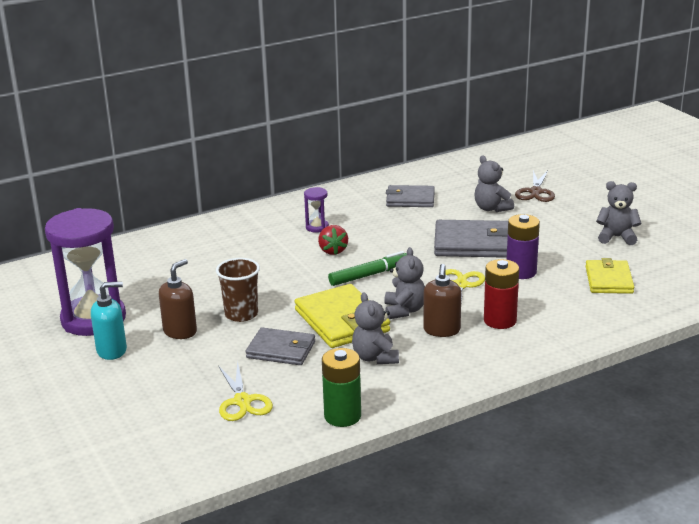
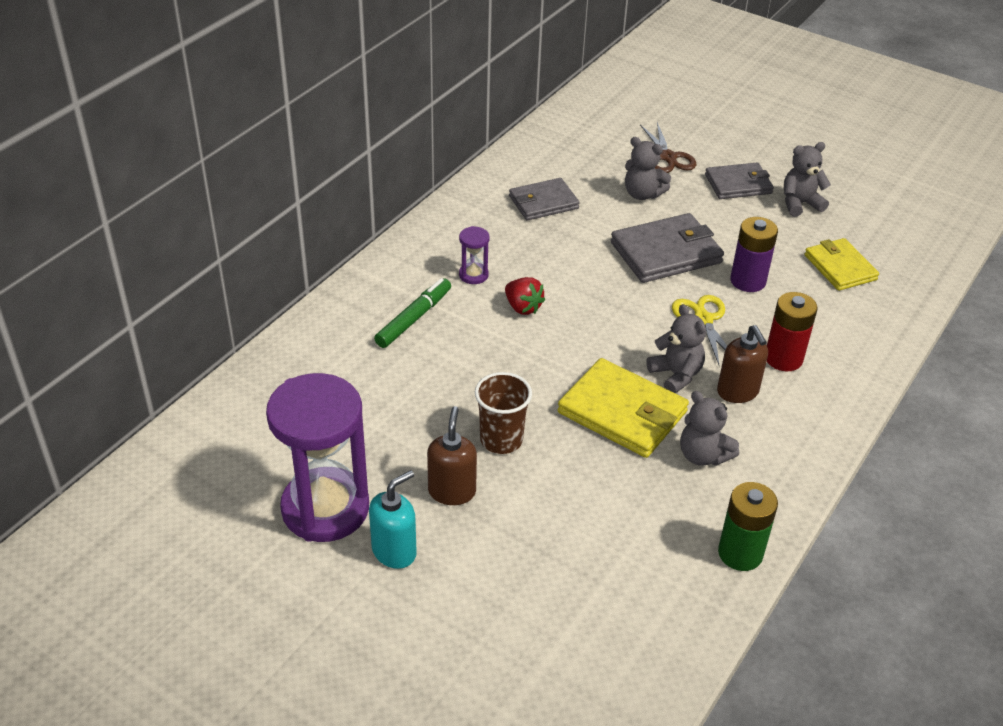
camera: 30 degrees left, 15 degrees up
(242, 401) = (616, 573): yellow scissors -> none
(281, 350) = (593, 479): grey wallet -> grey wallet (738, 184)
(370, 275) = (595, 333): green marker -> green marker (414, 318)

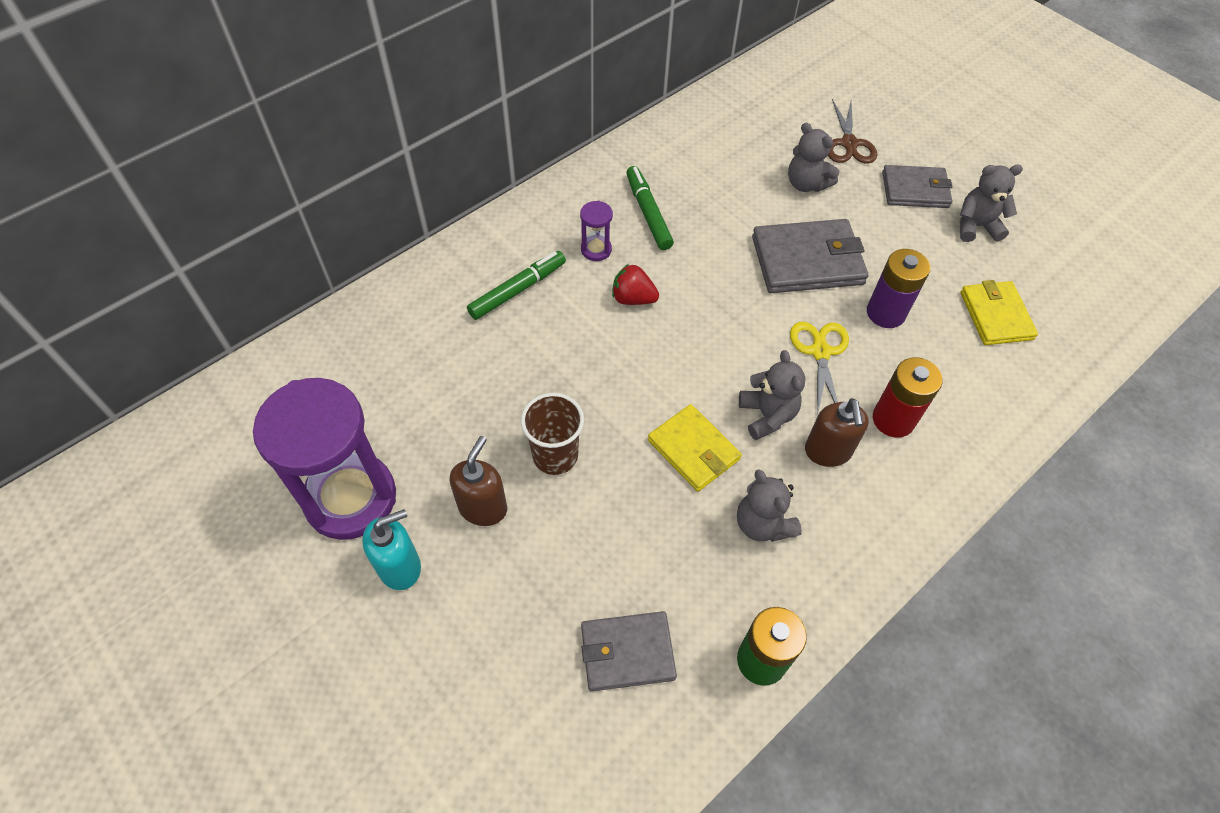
camera: 15 degrees right, 15 degrees up
(510, 239) = (648, 213): none -> green marker
(523, 307) = (633, 298): red strawberry -> red strawberry turned 135 degrees clockwise
(543, 202) = (698, 175): grey wallet -> grey wallet (627, 652)
(622, 412) = (693, 450): yellow wallet -> yellow wallet, size x0.67

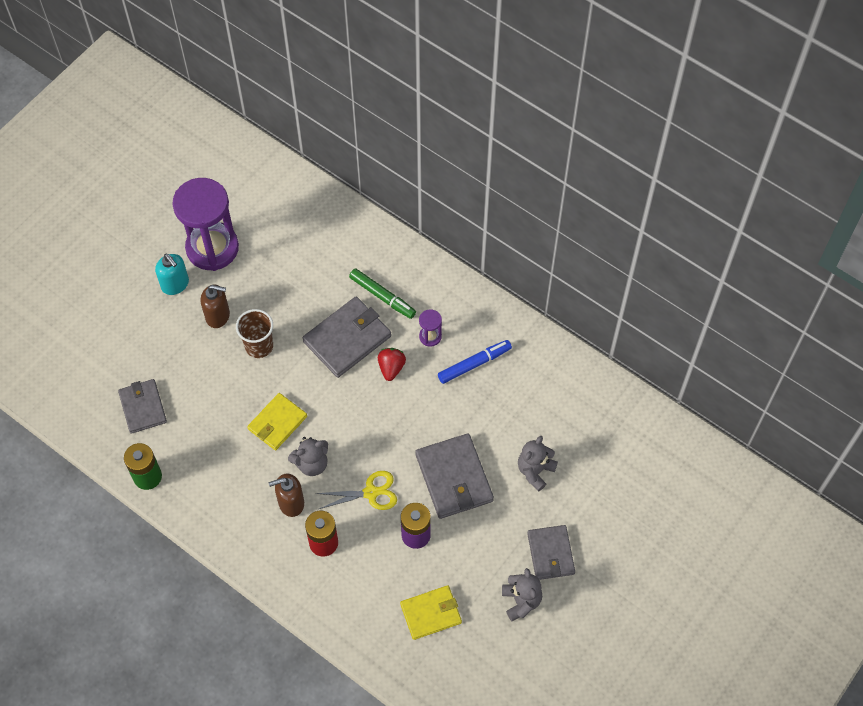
camera: 80 degrees right, 5 degrees up
(574, 341) = (347, 339): none -> grey wallet
(648, 213) = (474, 364): green marker -> blue marker
(762, 524) = (232, 468): grey teddy bear -> none
(849, 143) = (591, 500): brown scissors -> none

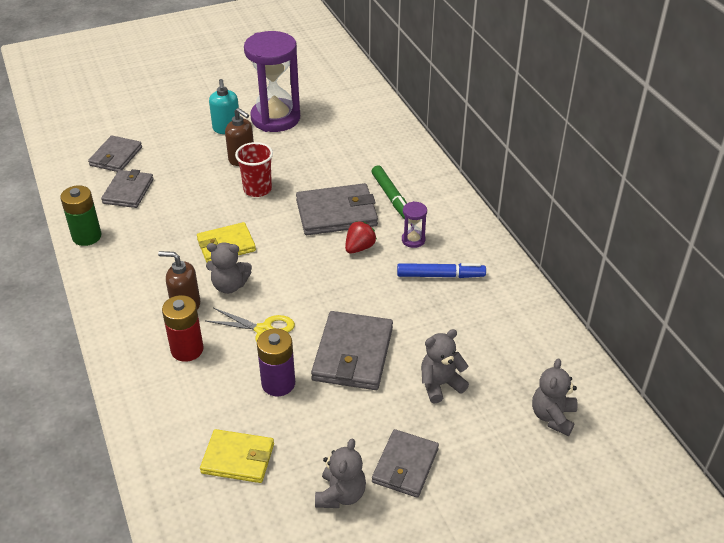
camera: 30 degrees right, 20 degrees down
(96, 372) = (116, 156): none -> grey wallet
(259, 346) = (257, 189): brown cup -> red cup
(628, 456) = (553, 417): none -> grey teddy bear

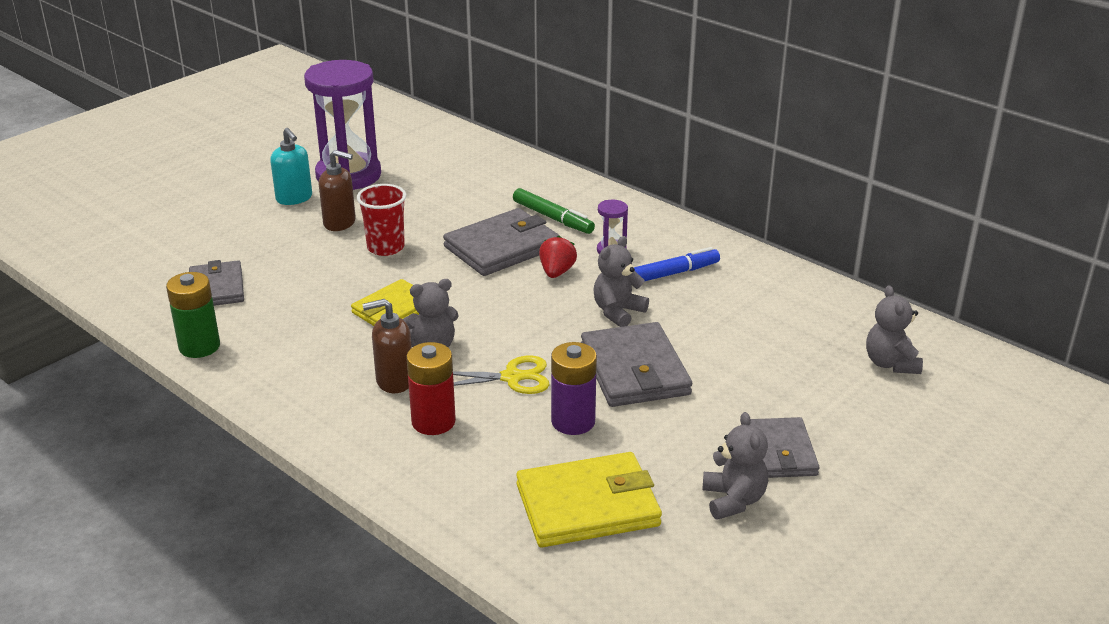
camera: 25 degrees left, 10 degrees down
(116, 156) = (168, 257): grey wallet -> none
(238, 458) = (588, 505): yellow wallet -> yellow wallet, size x1.50
(440, 384) = (753, 370): grey teddy bear -> grey teddy bear (618, 312)

